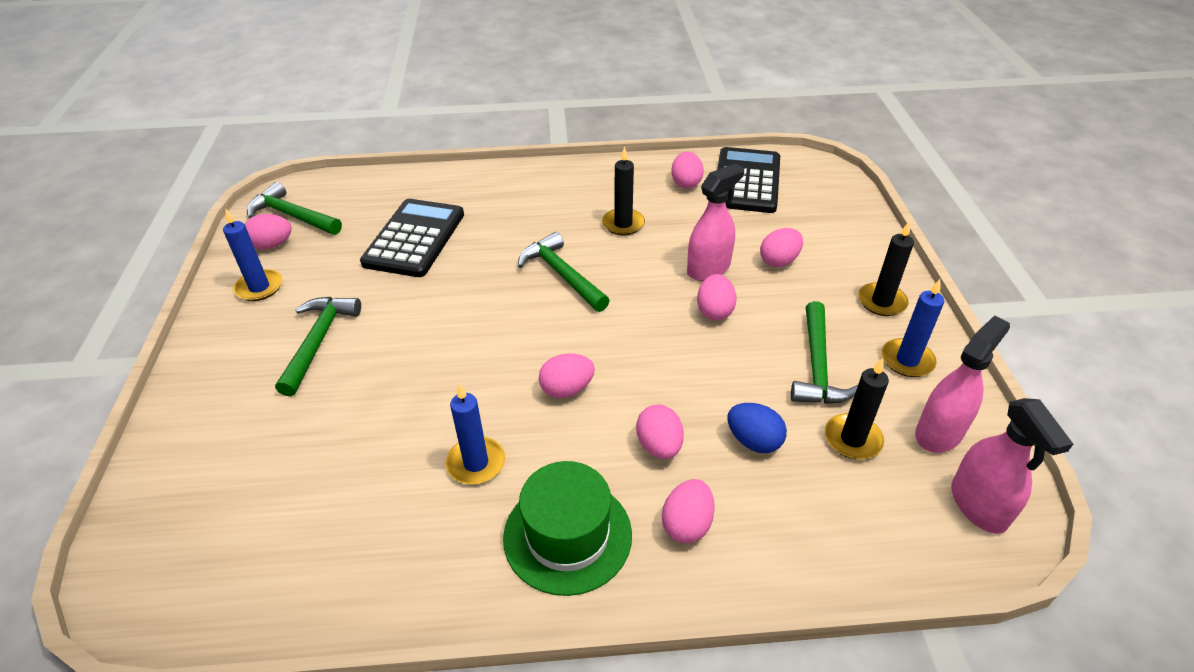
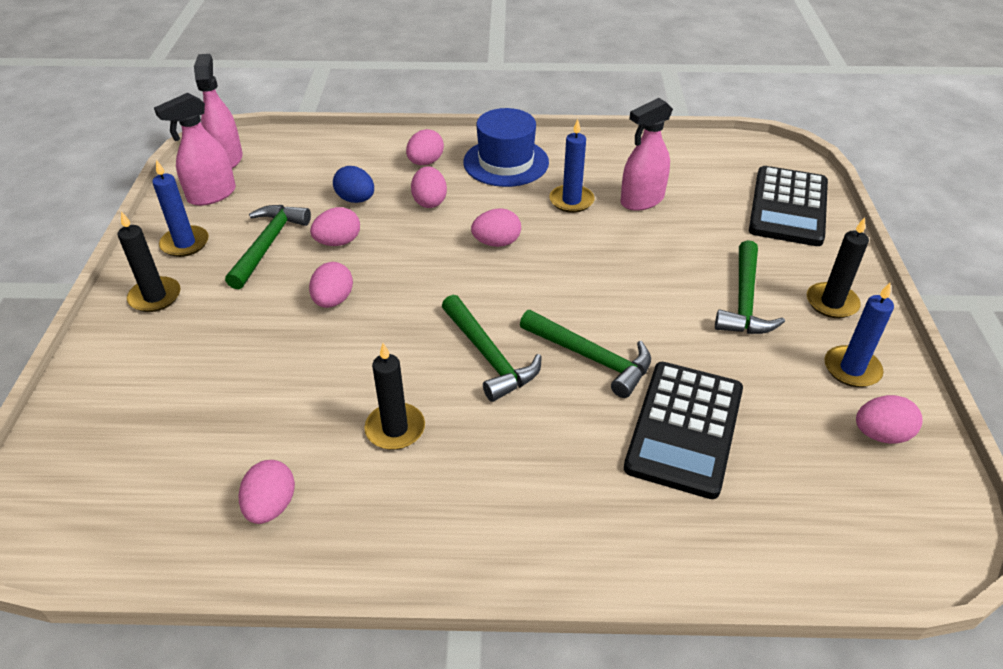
camera: 175 degrees left, 0 degrees up
(292, 216) = (888, 491): green hammer -> green hammer (591, 358)
(567, 535) = (506, 162): green hat -> blue hat
(708, 268) = (314, 350): pink spray bottle -> pink spray bottle (642, 200)
(747, 181) = (174, 501): black calculator -> black calculator (788, 207)
(779, 261) = (226, 353): pink egg -> pink egg (338, 242)
(852, 439) = (280, 196): black candle -> black candle (831, 303)

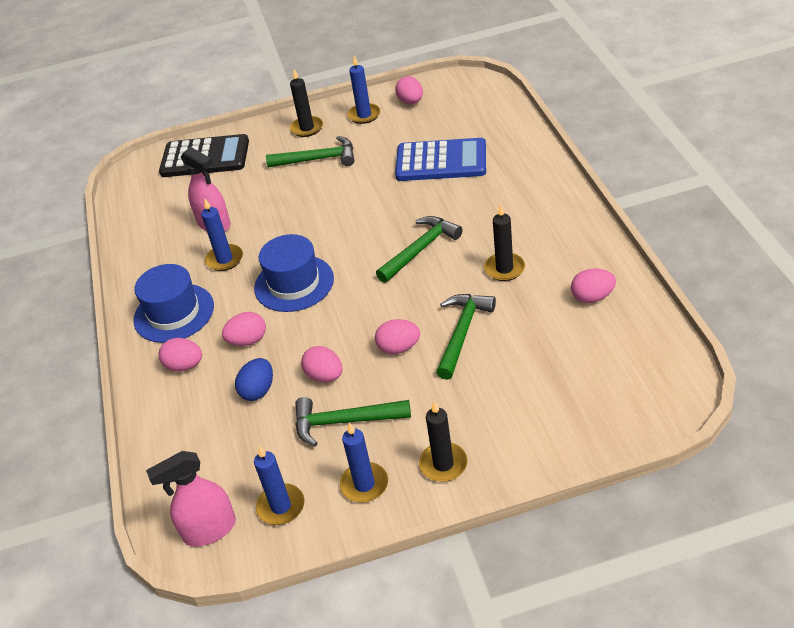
camera: 100 degrees left, 0 degrees up
(211, 195) = (281, 506): pink spray bottle -> blue candle
(496, 243) = (294, 283): pink egg -> blue hat
(591, 358) = (400, 207): green hammer -> green hammer (462, 333)
(684, 428) = (441, 161): black calculator -> blue calculator

